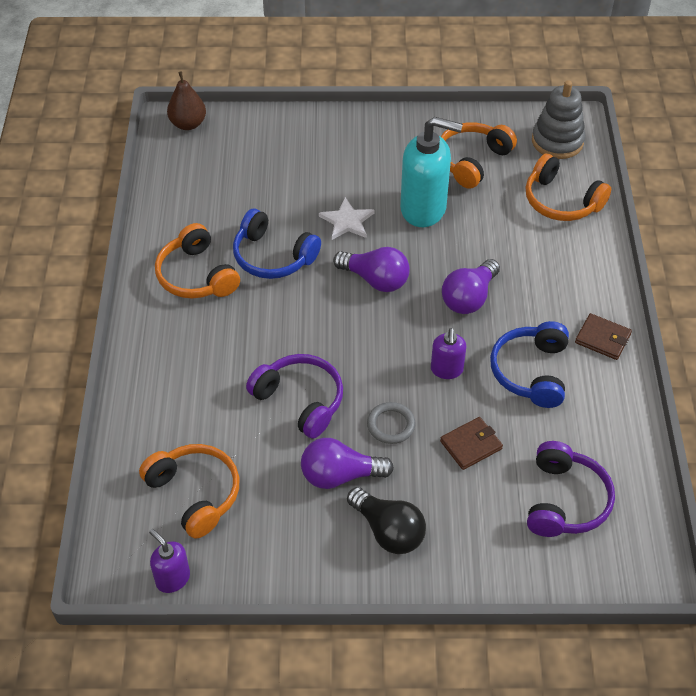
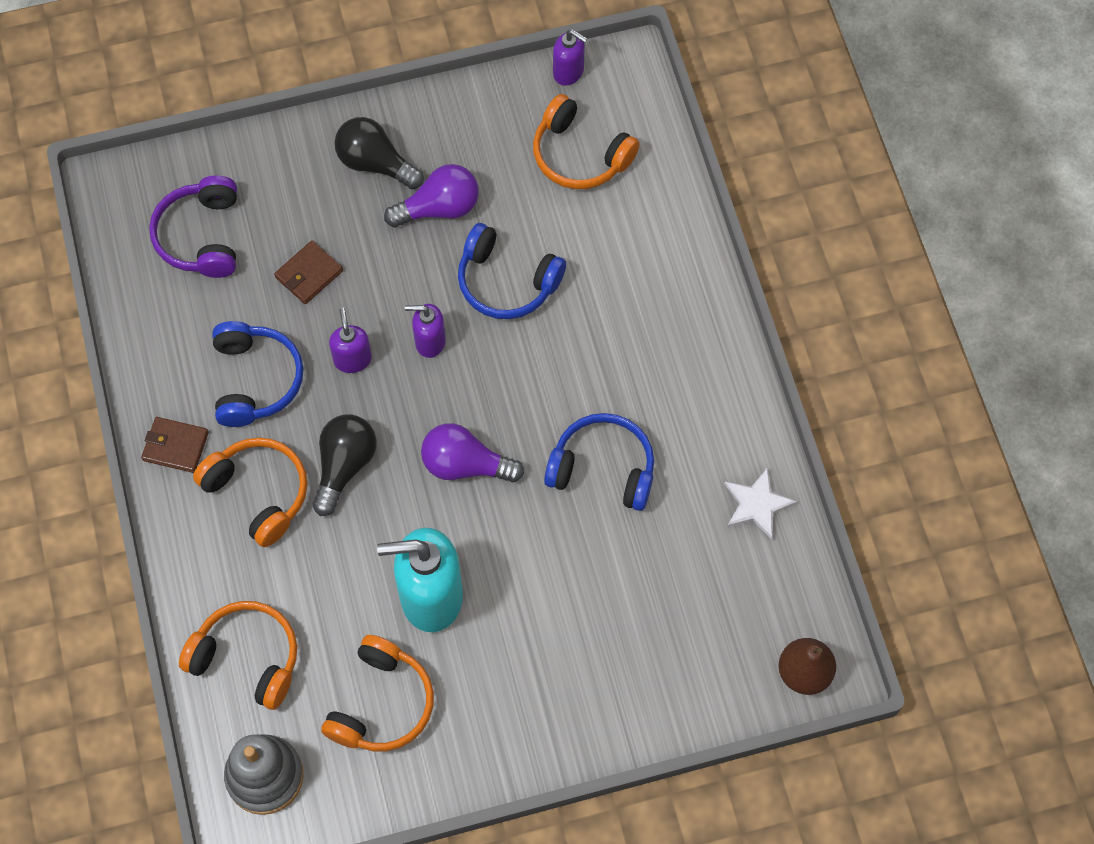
camera: 165 degrees right, 15 degrees up
(196, 276) = (686, 416): orange headphones -> orange headphones (259, 493)
(300, 400) = (506, 282): purple headphones -> blue headphones
(347, 221) = (526, 549): white star -> white star (757, 504)
(379, 369) = (429, 341): none -> purple soap dispenser
(391, 425) = (400, 277): grey ring -> none
(469, 298) = (344, 466): purple light bulb -> black light bulb

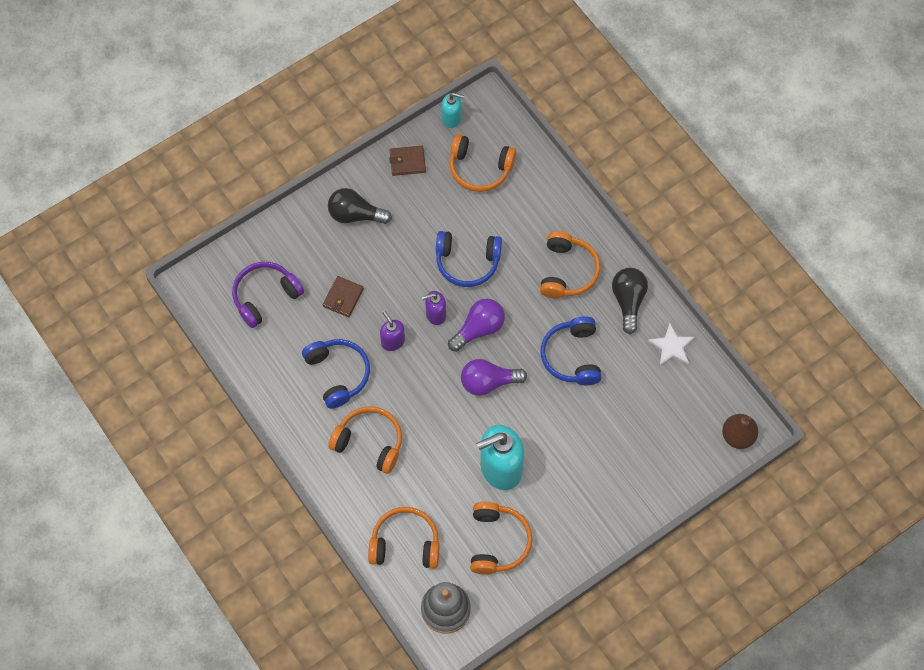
camera: 20 degrees left, 0 degrees up
(175, 446) = (306, 431): brown wallet -> brown wallet (407, 162)
(201, 236) = (265, 296): purple headphones -> purple headphones turned 75 degrees clockwise
(344, 466) = (415, 408): black light bulb -> black light bulb (628, 301)
(439, 208) = (406, 230): purple light bulb -> purple light bulb (478, 329)
(568, 72) = (452, 118): purple soap dispenser -> turquoise soap dispenser
(603, 468) = (572, 356): blue headphones -> blue headphones turned 90 degrees counterclockwise
(647, 343) = (567, 271): none -> orange headphones

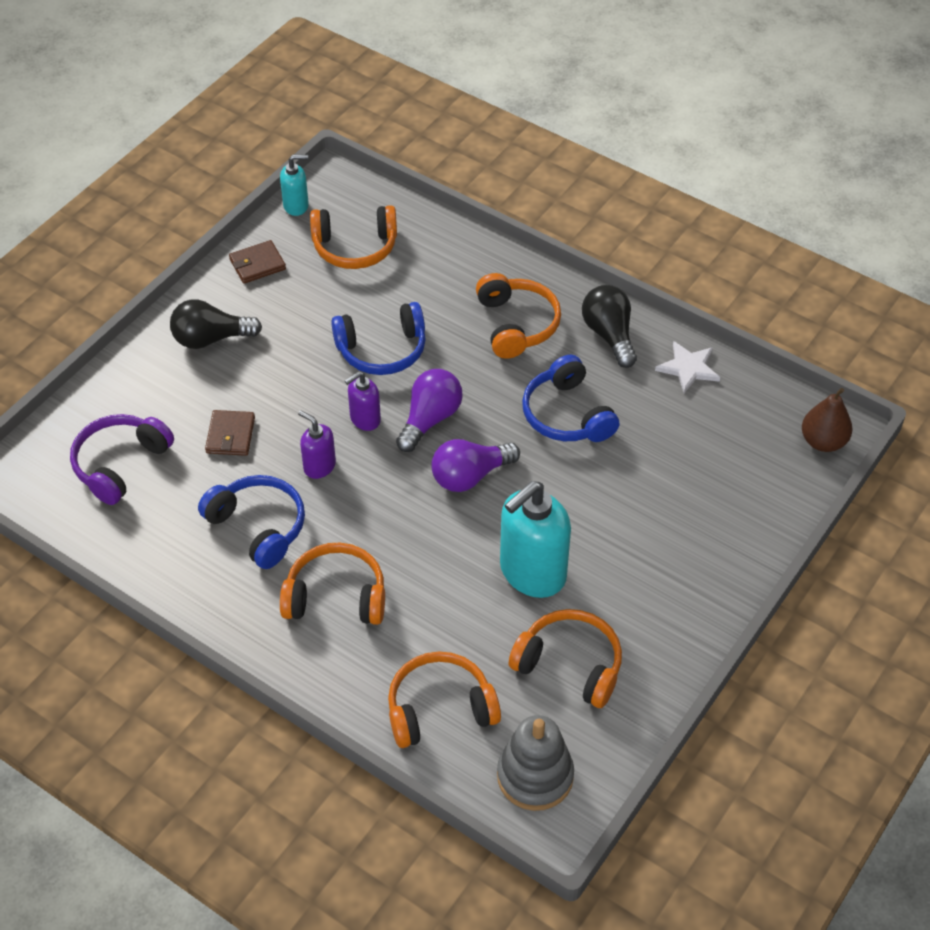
camera: 20 degrees left, 15 degrees down
(498, 542) = (570, 664): orange headphones -> orange headphones turned 45 degrees counterclockwise

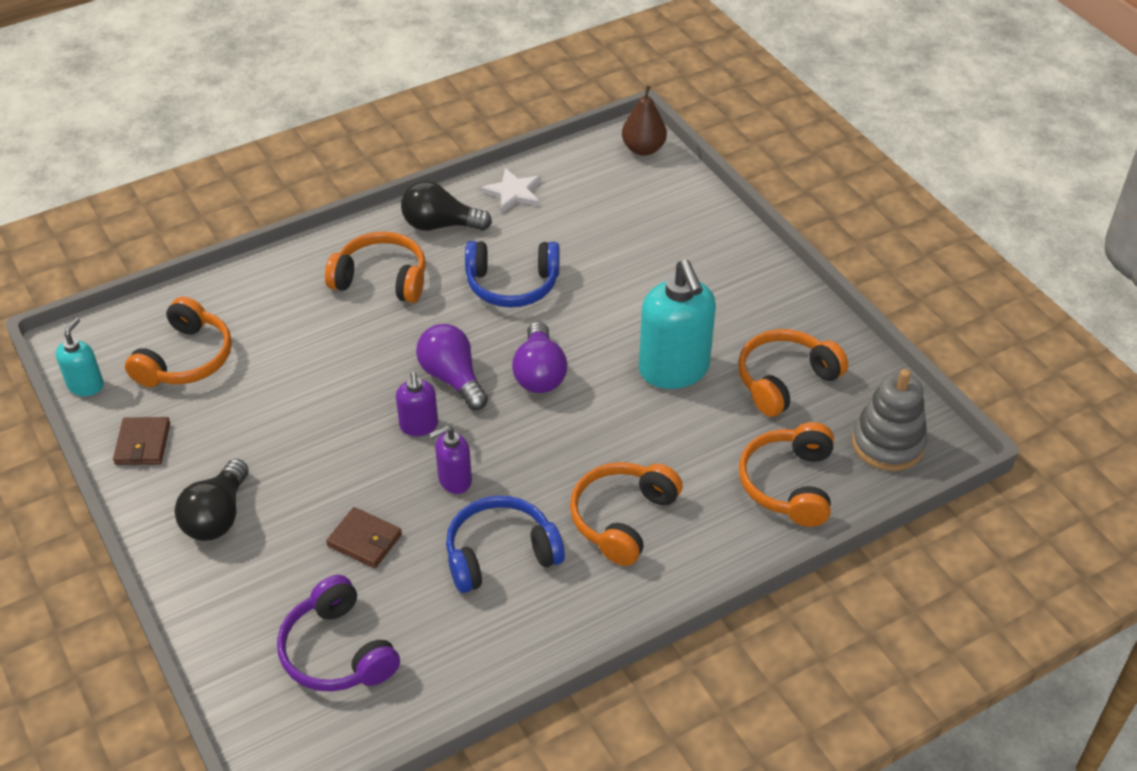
camera: 65 degrees left, 5 degrees down
(382, 350) = (340, 383): blue headphones -> none

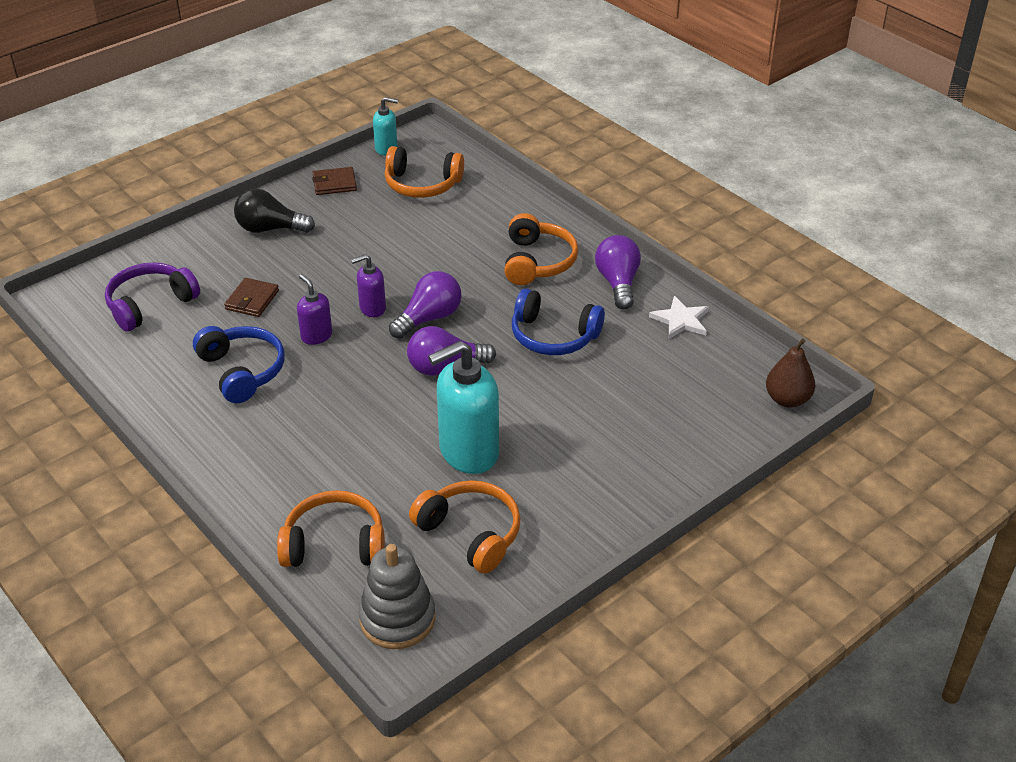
camera: 80 degrees right, 5 degrees down
(440, 225) = (618, 283): black light bulb -> purple light bulb
(512, 285) = (553, 336): blue headphones -> blue headphones turned 60 degrees counterclockwise
(622, 519) = (284, 436): orange headphones -> none

